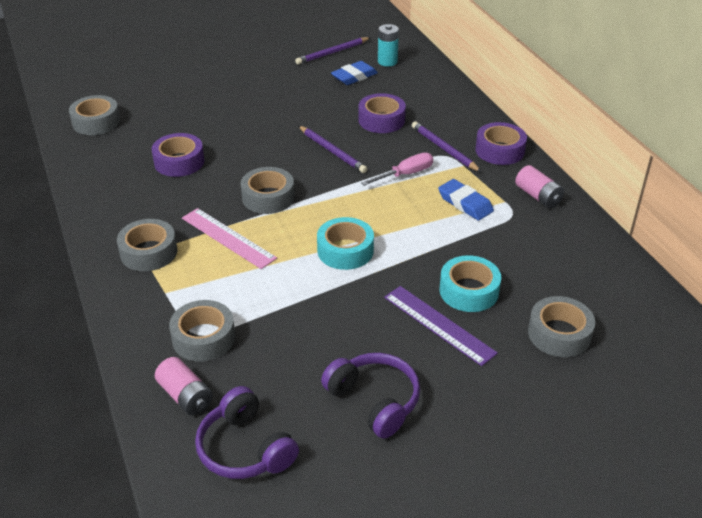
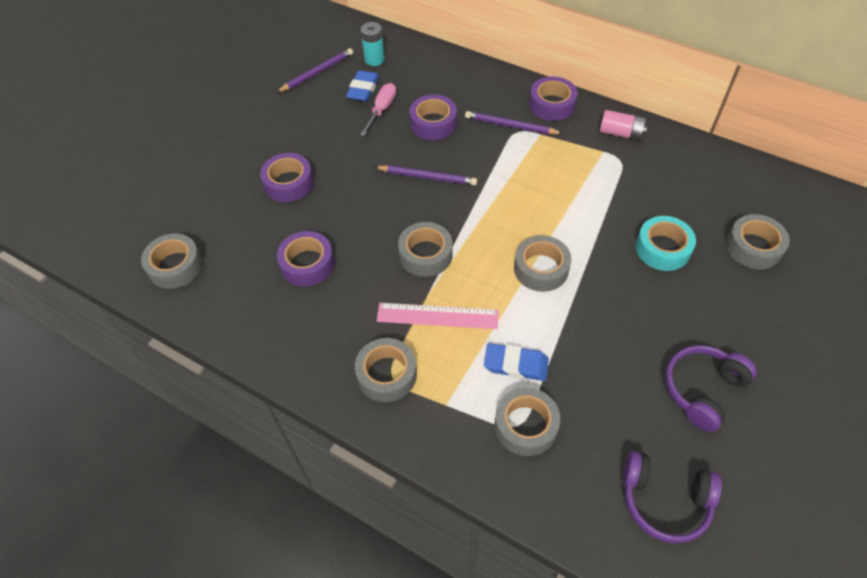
camera: 35 degrees left, 15 degrees up
(185, 396) = (572, 489): pink battery -> none
(227, 109) = (289, 183): none -> purple tape
(332, 52) = (317, 73): purple pencil -> purple pencil turned 150 degrees counterclockwise
(345, 250) = (541, 269): turquoise tape -> grey tape
(374, 401) = (702, 390): purple headphones -> purple headphones turned 60 degrees counterclockwise
(405, 174) = (508, 167): pink screwdriver -> pink screwdriver (381, 110)
(438, 325) = (674, 292): purple ruler -> none
(465, 203) = (579, 170): blue eraser -> blue eraser (516, 364)

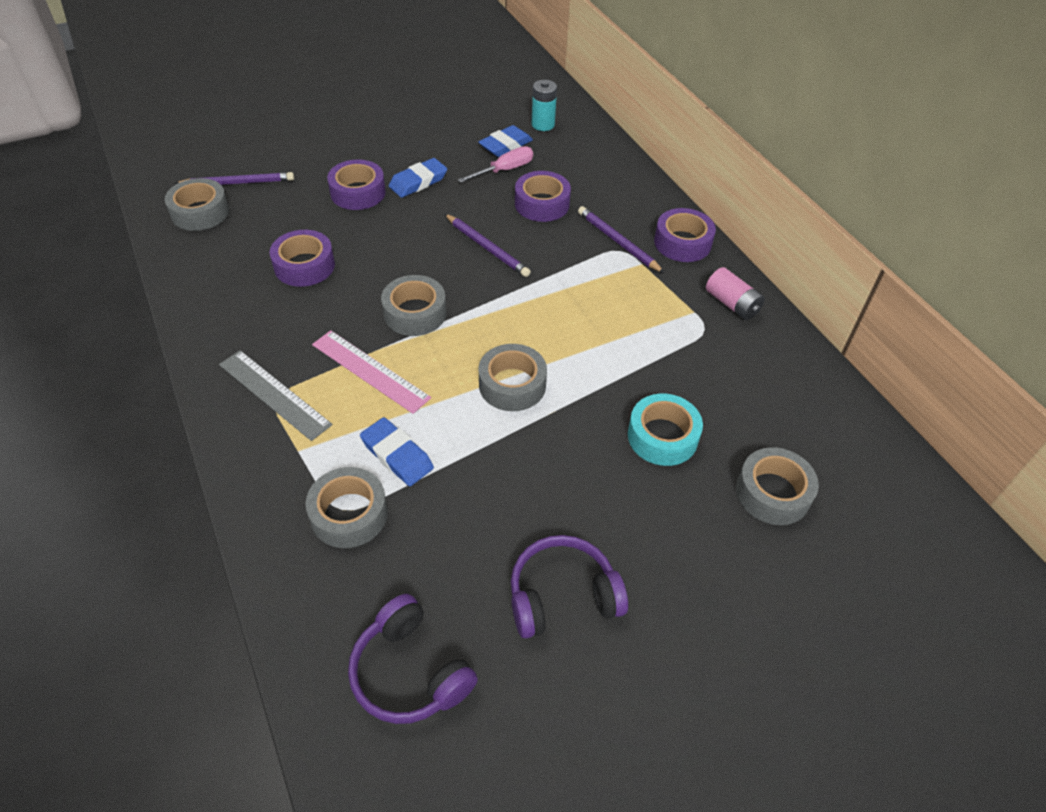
camera: 30 degrees right, 5 degrees down
(317, 73) = (478, 113): purple pencil -> purple pencil (238, 183)
(326, 151) = (418, 182): none -> blue eraser
(387, 374) = (274, 394): grey tape -> grey ruler

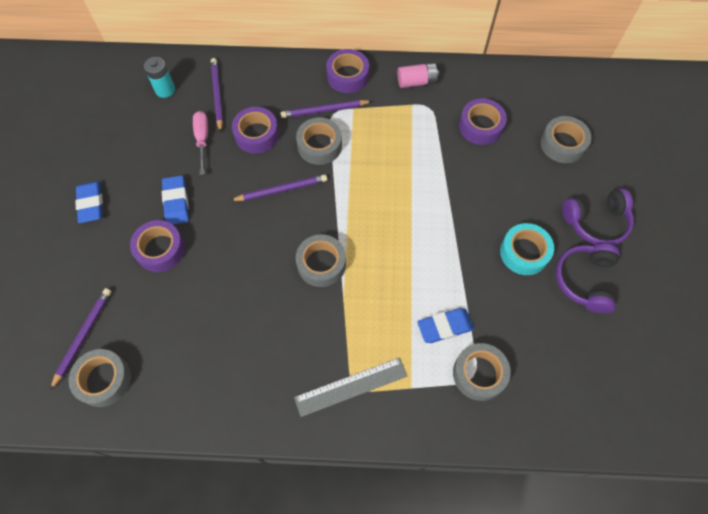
camera: 60 degrees left, 15 degrees up
(304, 266) = (225, 320): purple tape -> purple tape (480, 126)
(370, 371) = (362, 314): pink ruler -> none
(410, 672) = (602, 381): purple headphones -> purple headphones (596, 222)
(505, 145) = (173, 125): blue eraser -> blue eraser (91, 204)
(512, 385) = (419, 234): grey tape -> grey tape (319, 145)
(567, 159) = (217, 95): none -> purple pencil
(662, 437) = (500, 174): turquoise tape -> turquoise tape (524, 252)

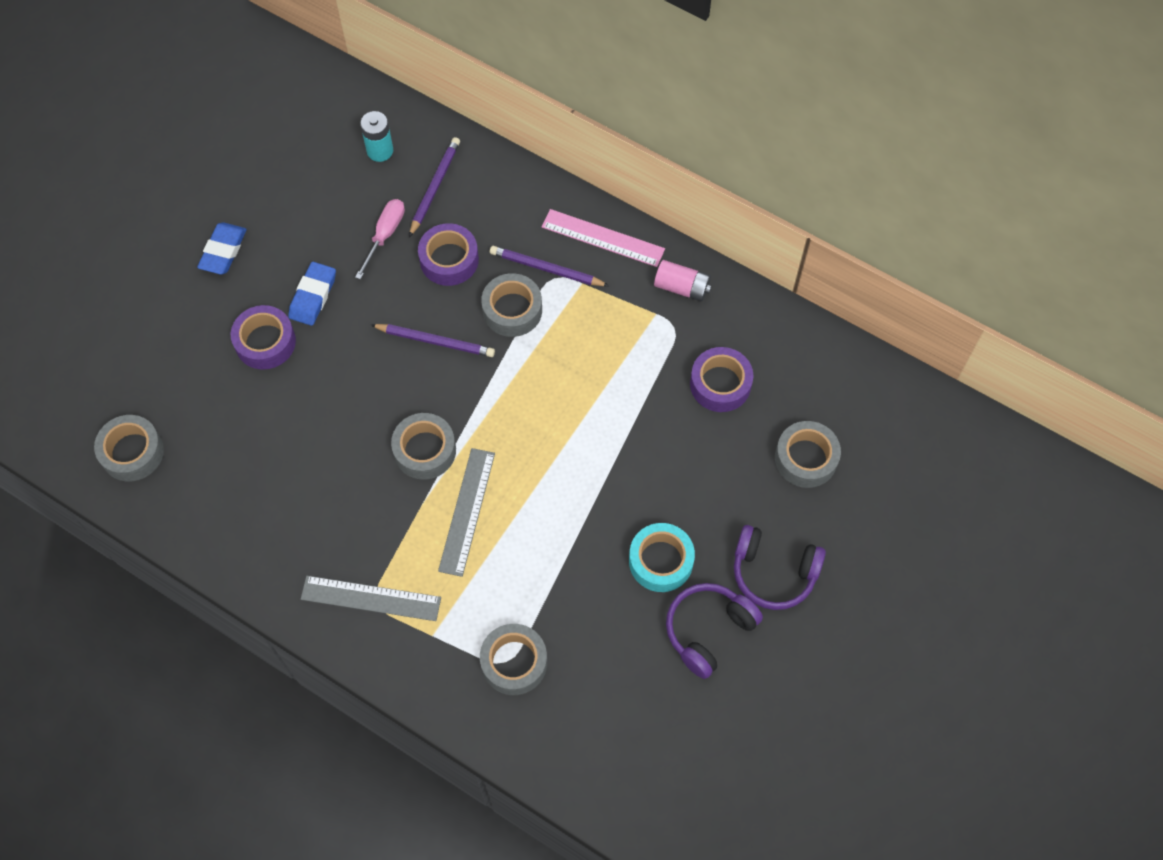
camera: 30 degrees right, 0 degrees up
(83, 337) = (136, 396): purple pencil -> none
(347, 76) = (603, 238): purple tape -> pink ruler
(377, 289) = (467, 511): none -> grey ruler
(445, 327) = (512, 593): blue eraser -> none

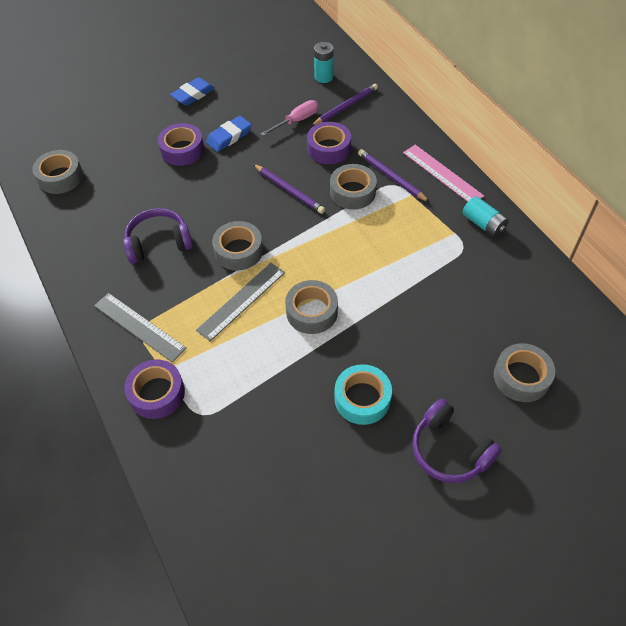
camera: 30 degrees right, 10 degrees down
(514, 662) = (207, 418): grey tape -> grey tape (312, 312)
(682, 287) = (483, 224): pink battery -> turquoise battery
(708, 630) = (370, 469): purple headphones -> purple headphones (158, 243)
(720, 384) = (478, 297): purple tape -> purple tape (157, 393)

